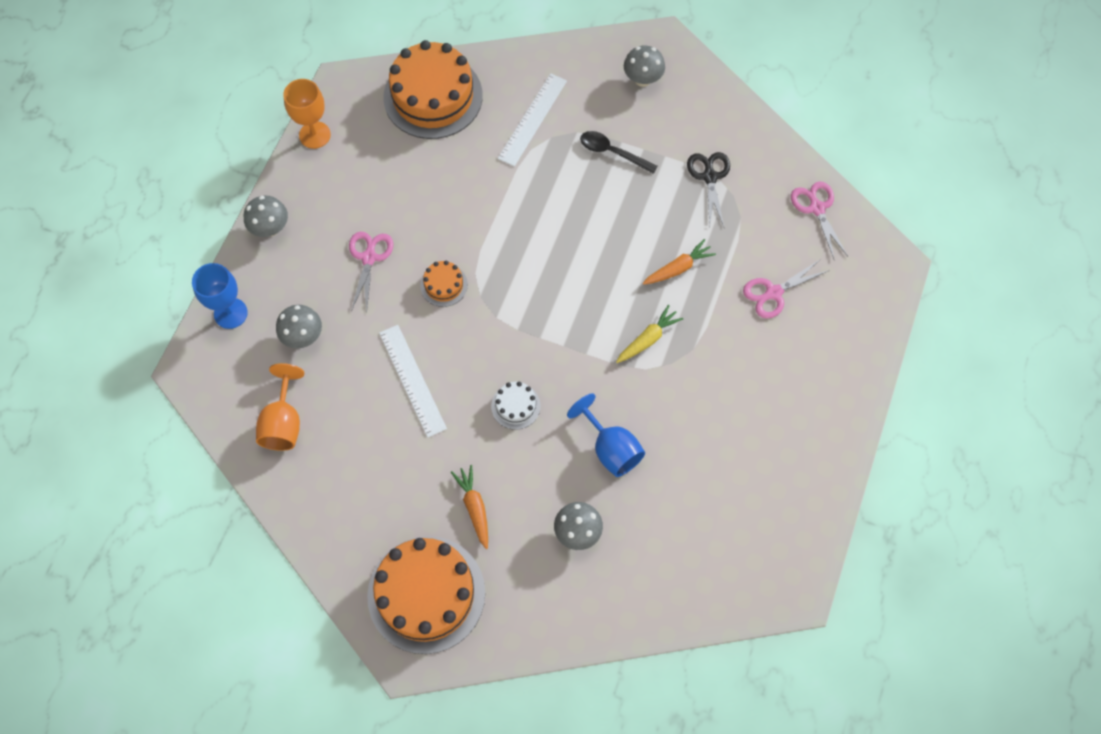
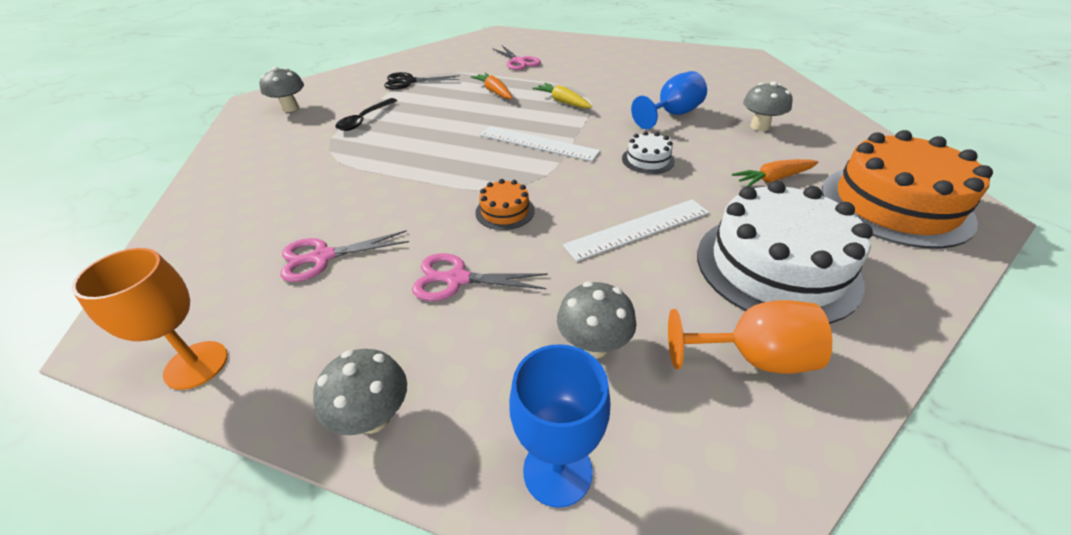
camera: 90 degrees left, 25 degrees down
(360, 466) = (776, 266): none -> white cake
(433, 96) = (214, 234): orange cake -> none
(532, 119) = (299, 161): white ruler -> white ruler (538, 143)
(816, 208) = (449, 50): pink scissors -> pink scissors (322, 257)

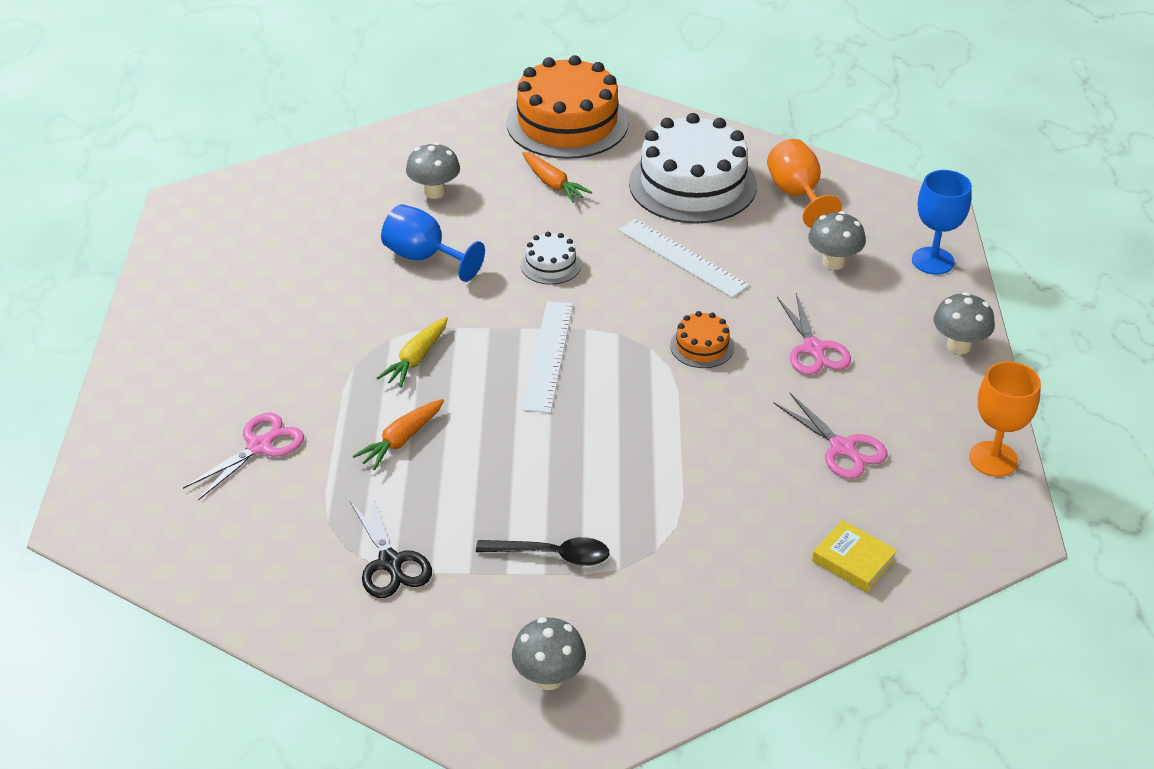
camera: 110 degrees left, 0 degrees up
(218, 226) = (853, 561): none -> yellow book

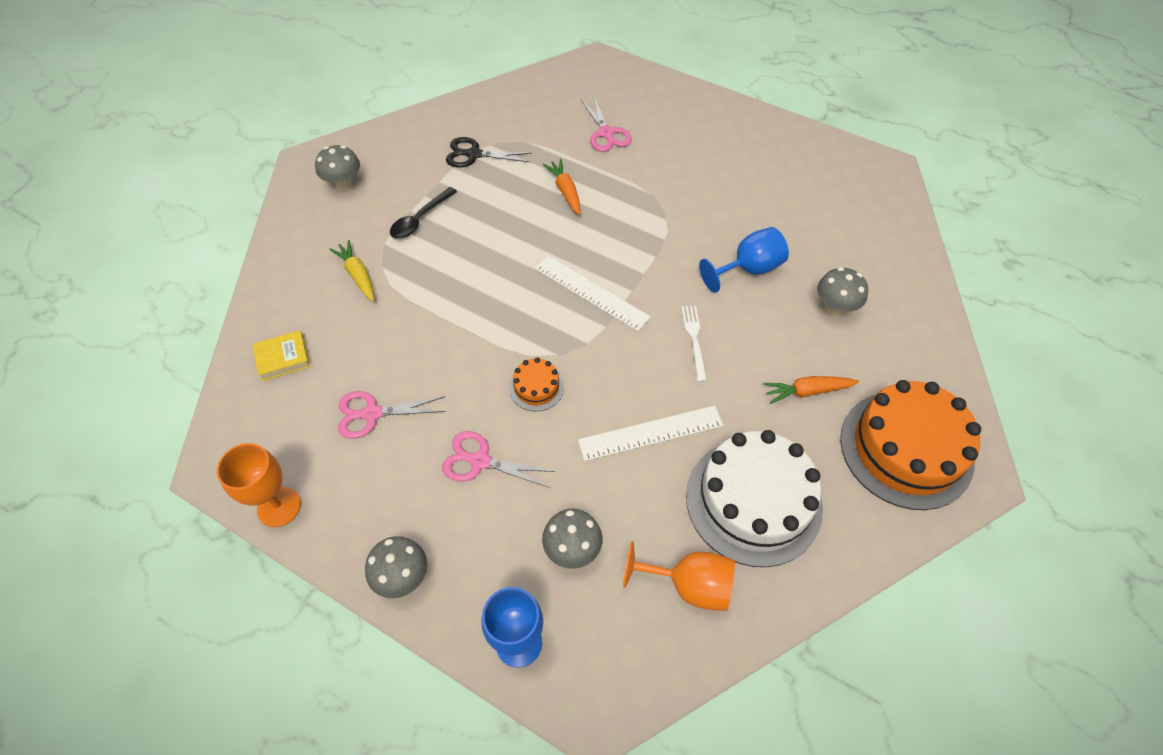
camera: 120 degrees right, 15 degrees up
(416, 359) = (636, 224): yellow carrot -> yellow carrot (358, 275)
(551, 265) = (694, 339): white cake -> white fork

